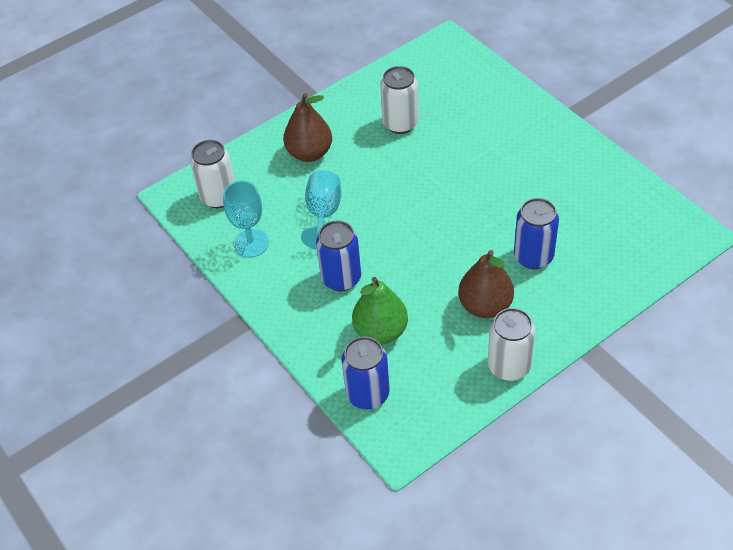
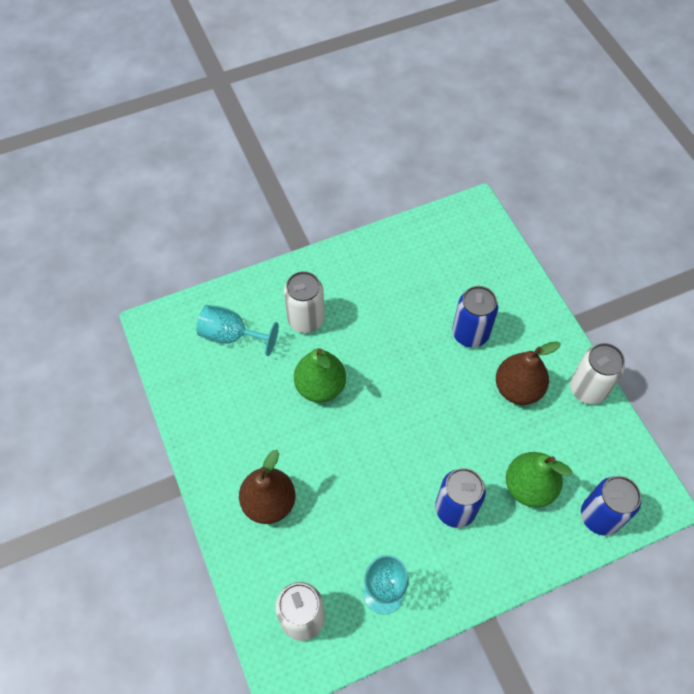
camera: 80 degrees left, 10 degrees up
(323, 214) = (363, 507): turquoise goblet -> turquoise goblet (231, 335)
(400, 123) = (259, 400): white can -> white can (306, 319)
(429, 159) = (320, 386): none -> green pear

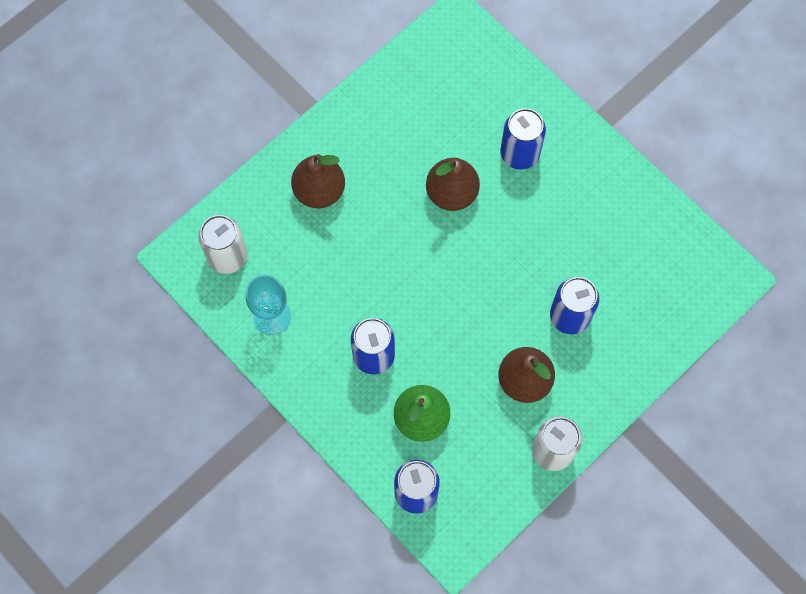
camera: 70 degrees right, 10 degrees up
(231, 335) = (473, 93): turquoise goblet -> none
(306, 319) = (519, 154): white can -> blue can
(320, 386) = (451, 193): green pear -> brown pear

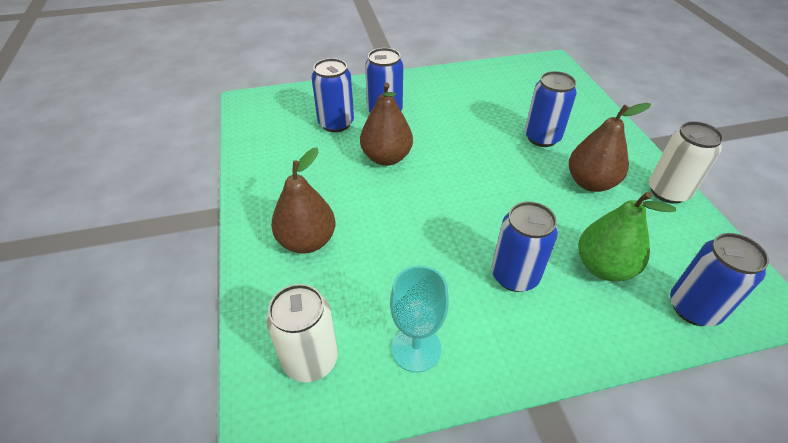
camera: 60 degrees left, 25 degrees down
(473, 121) = (336, 123): none -> blue can

